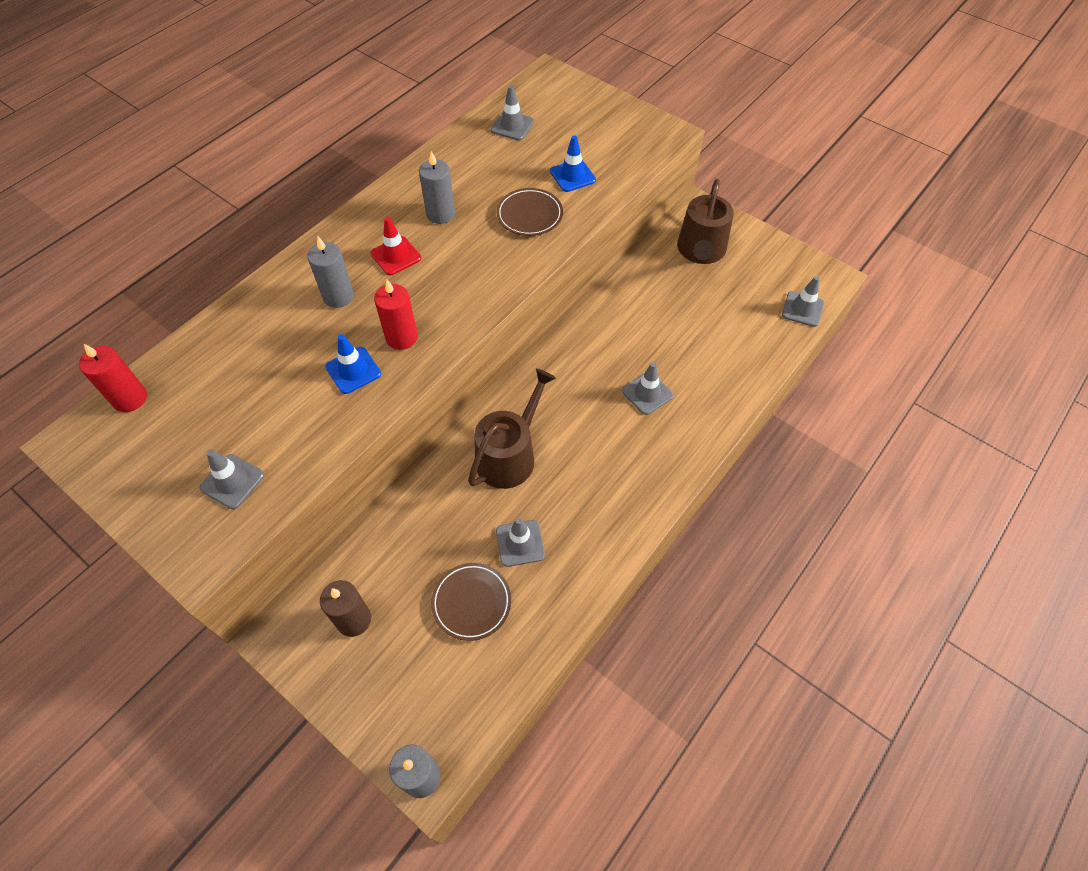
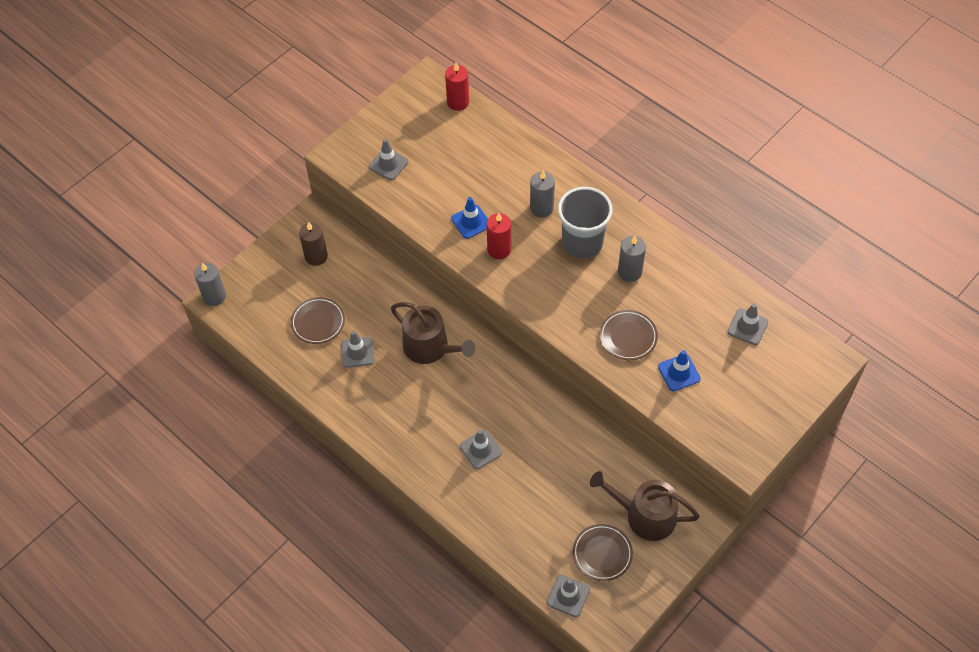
camera: 95 degrees right, 0 degrees up
(396, 256) = (582, 242): red traffic cone -> grey cup
(749, 283) = (602, 553): none -> brown plate

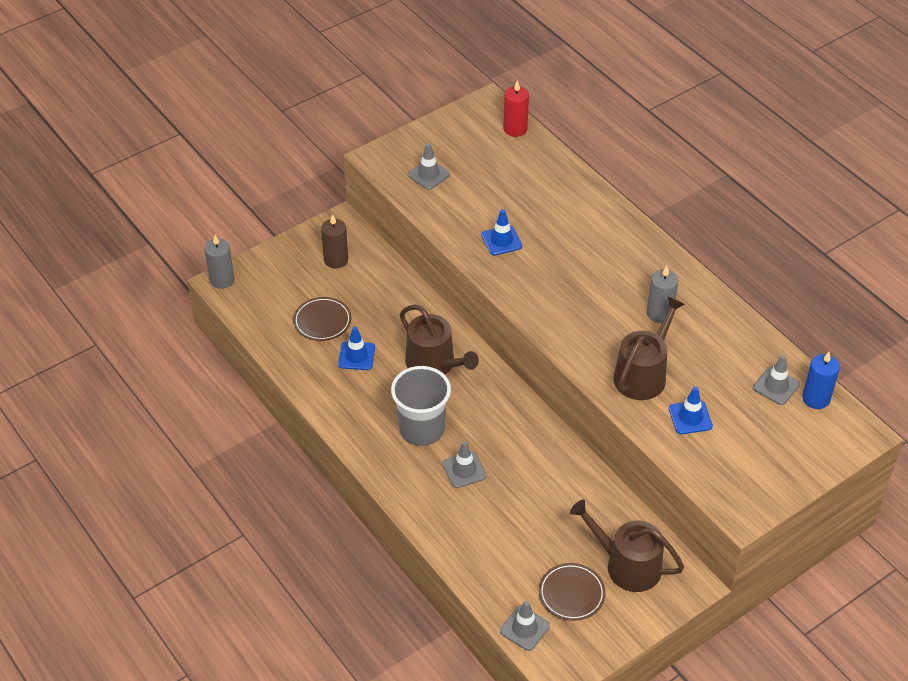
camera: 10 degrees right, 10 degrees down
(357, 352) = (356, 356): grey traffic cone -> blue traffic cone
(499, 249) = (525, 271): red candle -> none
(541, 208) = (579, 239): grey candle -> none
(582, 242) = (615, 278): grey cup -> grey cup (421, 429)
(628, 337) = (643, 374): brown plate -> brown watering can
(785, 333) = (816, 398): none -> blue candle

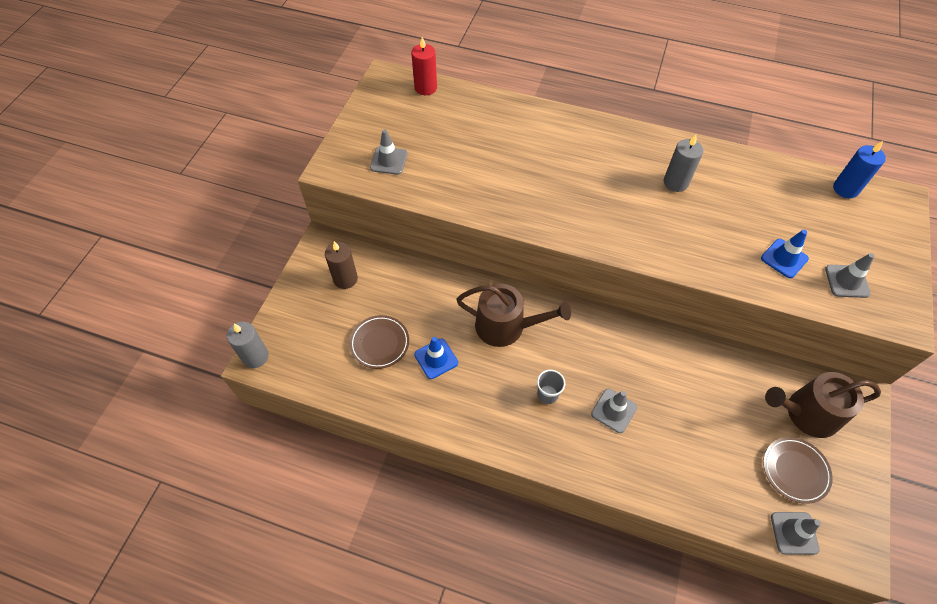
camera: 35 degrees left, 10 degrees up
(421, 429) = (547, 394): grey cup -> grey cup, size x0.46
(501, 240) = (500, 187): blue traffic cone -> none
(643, 374) = (715, 242): brown watering can -> none
(776, 386) = (811, 195): grey traffic cone -> grey traffic cone (847, 281)

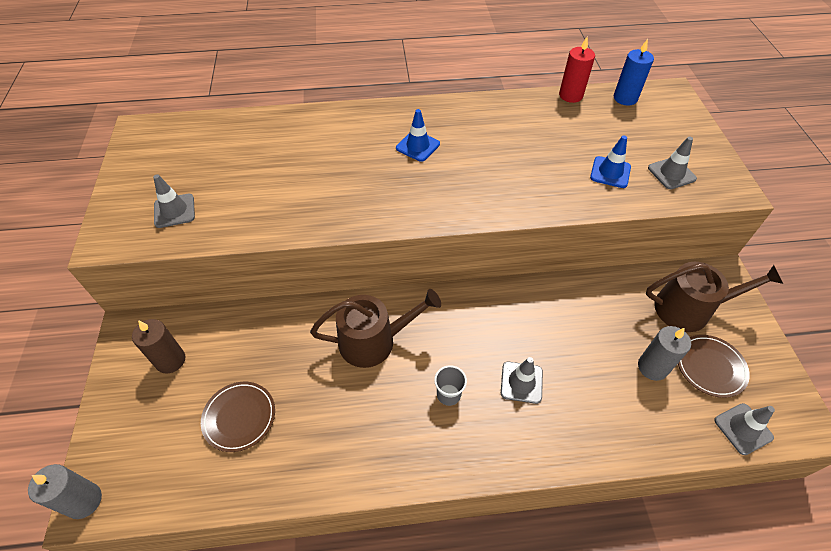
camera: 25 degrees left, 5 degrees down
(425, 88) = (189, 127): red candle -> red candle (570, 95)
(436, 358) = (312, 407): blue traffic cone -> blue traffic cone (418, 146)
(675, 182) = (481, 138): grey candle -> grey candle (652, 367)
(806, 413) = (689, 309): brown watering can -> brown watering can turned 150 degrees counterclockwise

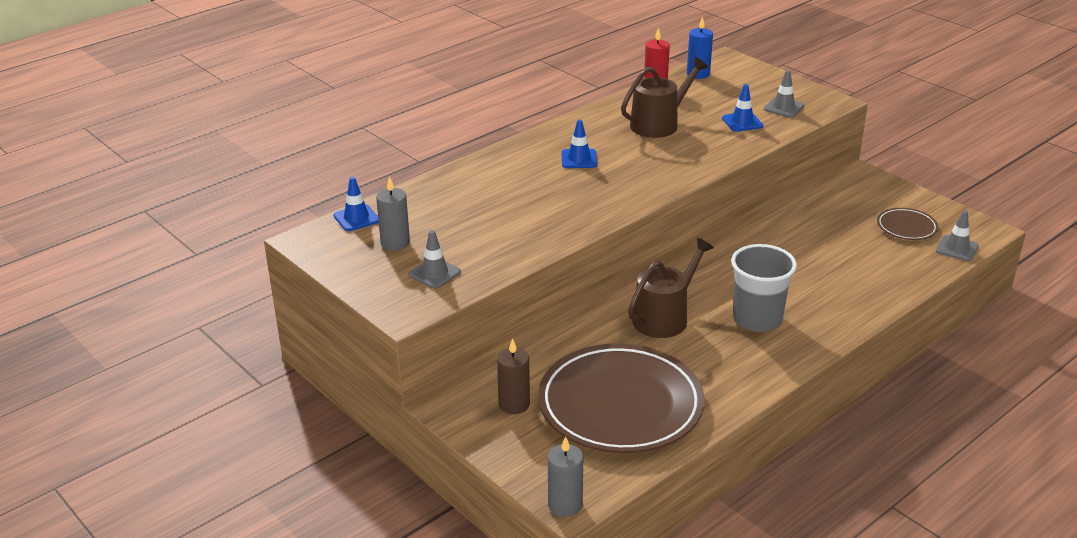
camera: 35 degrees left, 20 degrees down
(193, 125) = (356, 218): none -> blue traffic cone
(239, 417) = (620, 405): brown plate -> brown plate, size x2.28
(448, 394) = (757, 319): grey cup -> grey cup, size x2.16
(521, 382) = (798, 290): grey traffic cone -> none
(652, 367) = (872, 243): grey candle -> grey candle (395, 243)
(689, 309) = (861, 202): brown watering can -> brown watering can (659, 124)

